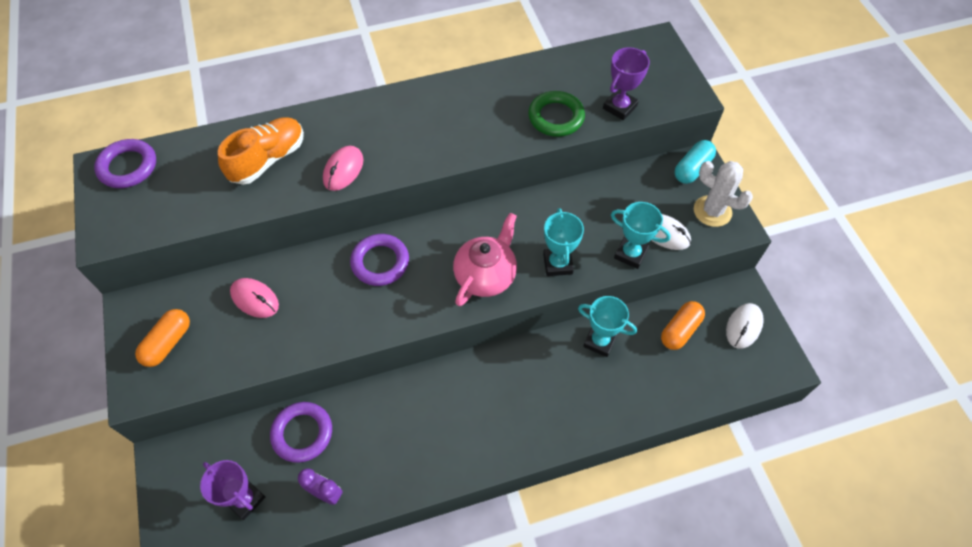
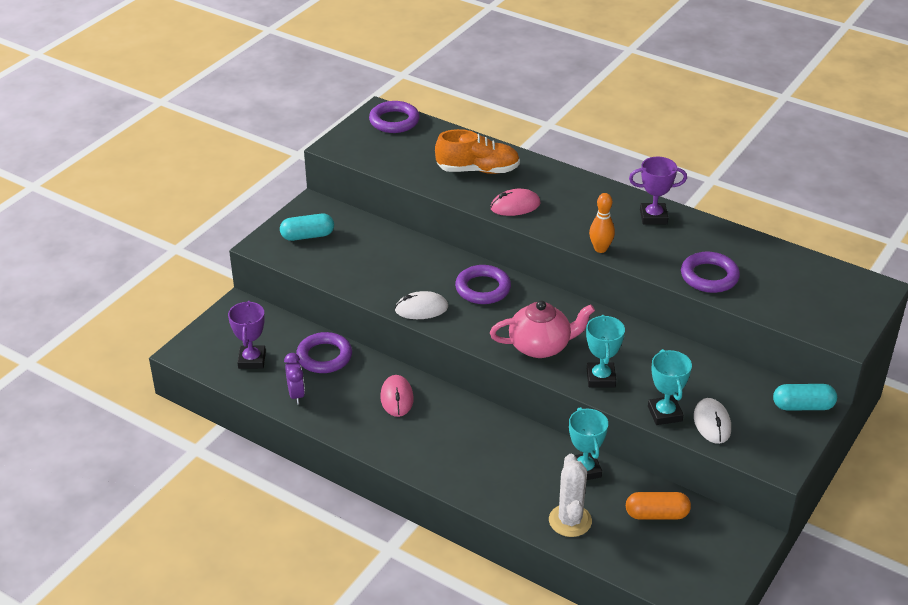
camera: 50 degrees right, 20 degrees down
(168, 343) = (307, 236): orange capsule -> turquoise capsule
(255, 299) = (382, 251): pink mouse -> pink mouse (397, 398)
(456, 156) = (600, 249): none -> orange bowling pin
(556, 117) = (709, 276): green ring -> purple ring
(557, 264) = (601, 378): turquoise trophy -> turquoise trophy turned 45 degrees counterclockwise
(619, 107) = (770, 304): purple trophy -> purple trophy (653, 217)
(712, 211) = (775, 441): white cactus -> white cactus (570, 521)
(743, 326) = (713, 555): white mouse -> white mouse (421, 309)

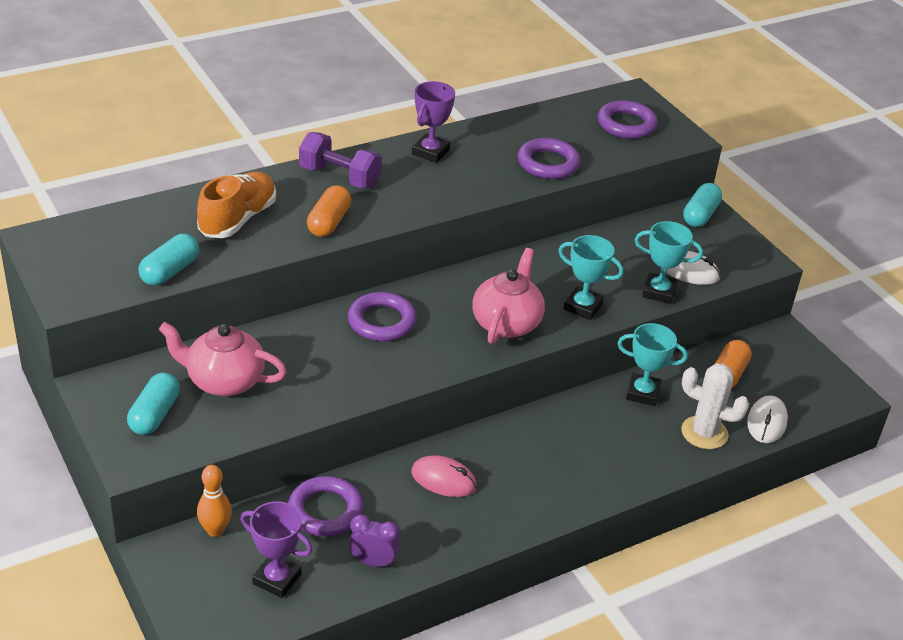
camera: 65 degrees left, 0 degrees up
(361, 248) = (224, 381): none -> pink teapot
(394, 121) = (72, 236): purple ring -> purple ring (626, 124)
(398, 168) = (170, 271): none -> turquoise capsule
(421, 309) = (376, 379): white mouse -> white mouse (766, 422)
(515, 206) = (329, 222): pink mouse -> orange capsule
(573, 190) = (339, 177): none -> purple dumbbell
(600, 249) = (451, 203): orange bowling pin -> orange bowling pin (215, 530)

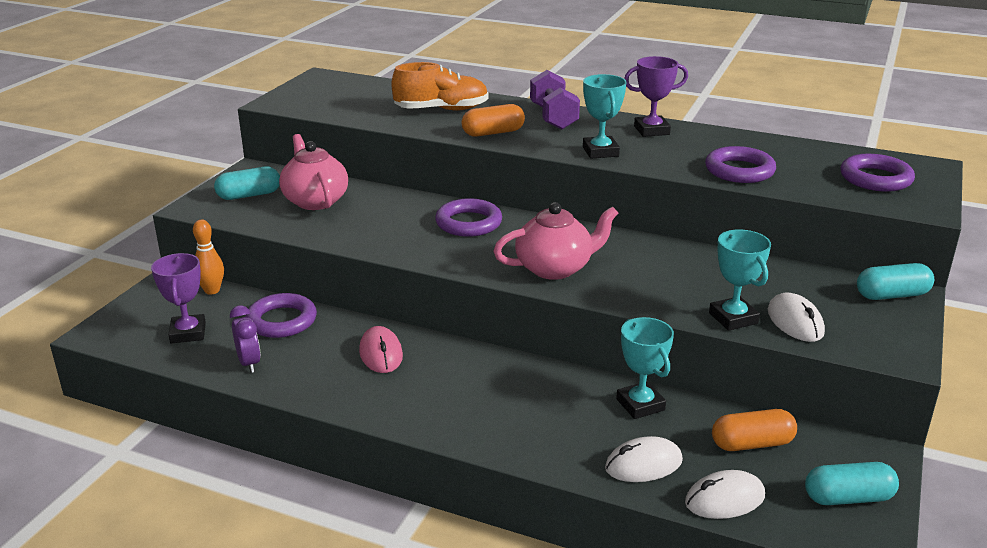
camera: 55 degrees right, 10 degrees down
(170, 271) = (349, 114): turquoise capsule -> turquoise capsule (848, 498)
(582, 307) = (639, 291): turquoise trophy -> turquoise trophy (600, 152)
(704, 433) = (643, 464): white cactus -> white mouse

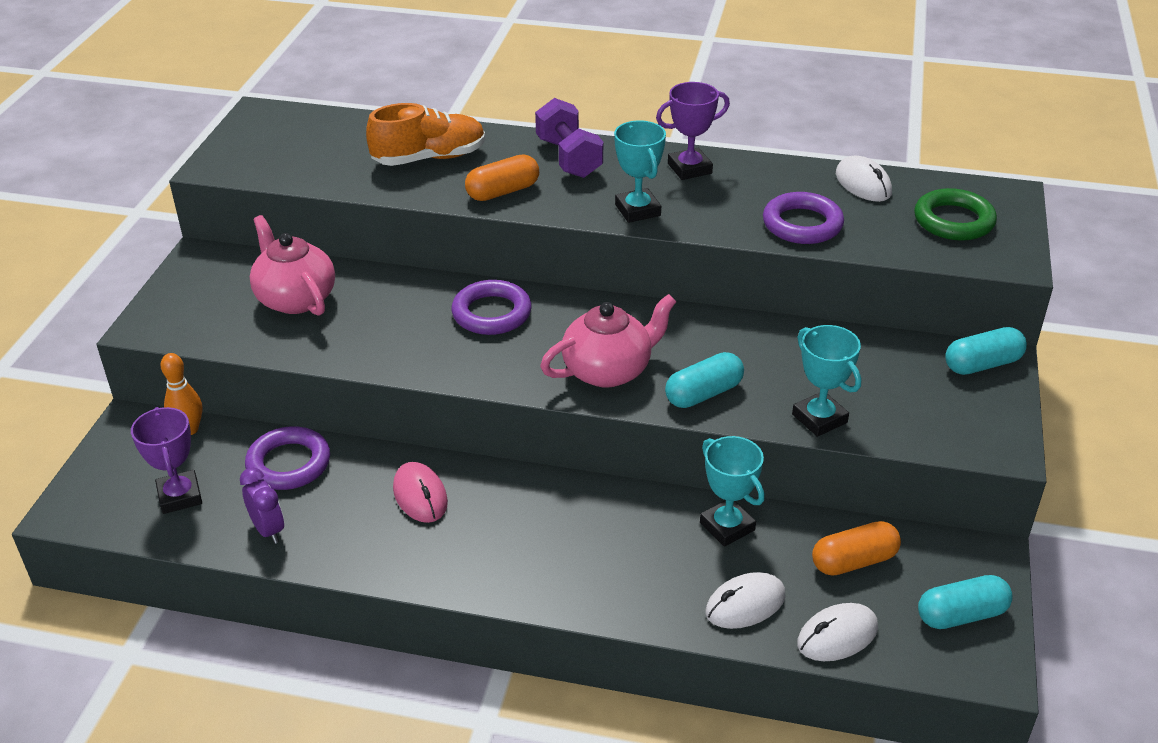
camera: 10 degrees left, 10 degrees up
(249, 195) = (209, 299): turquoise capsule -> turquoise capsule (703, 394)
(795, 322) = (886, 415): white mouse -> white mouse (863, 184)
(875, 178) = (953, 221): purple ring -> green ring

